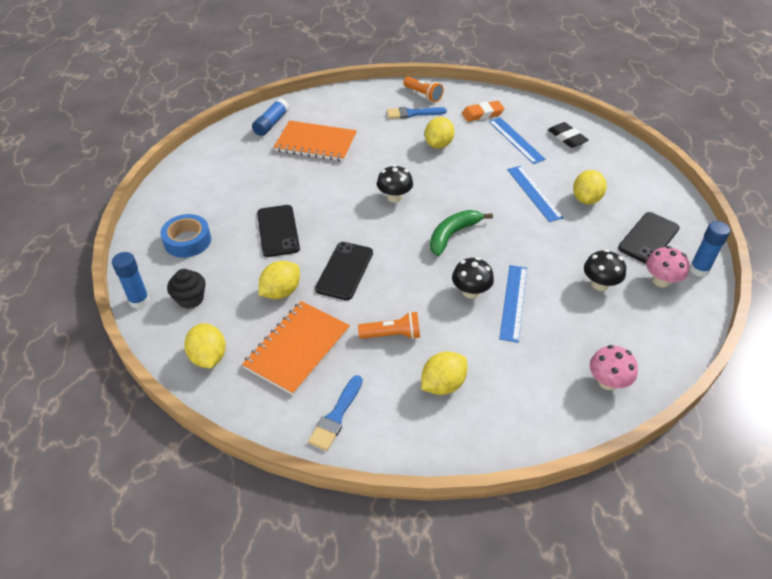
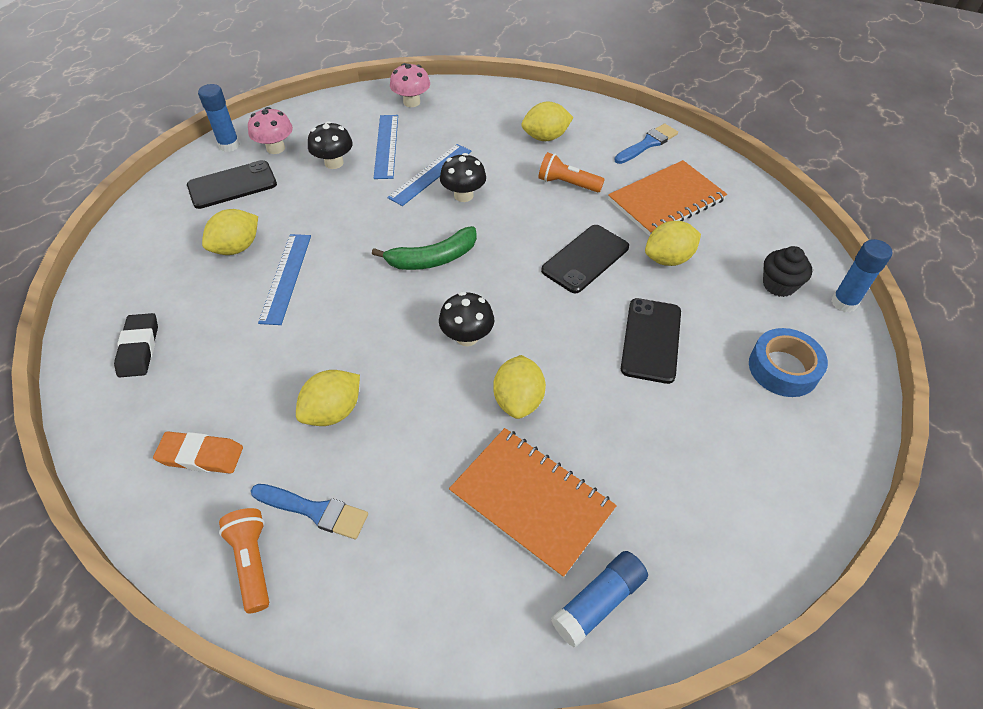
camera: 155 degrees left, 5 degrees up
(209, 357) = (759, 219): yellow lemon -> yellow lemon (518, 400)
(516, 140) = (213, 373): blue ruler -> blue ruler (386, 146)

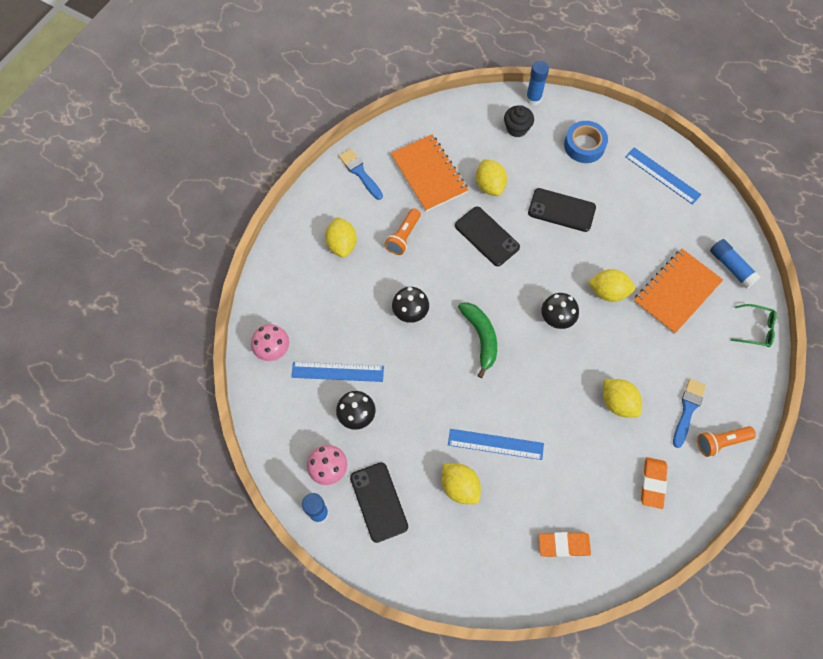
camera: 85 degrees left, 15 degrees up
(139, 348) = (563, 545): black eraser -> orange eraser
(430, 174) = (380, 336): blue ruler -> blue ruler (662, 175)
(470, 644) = (756, 329): none -> green glasses

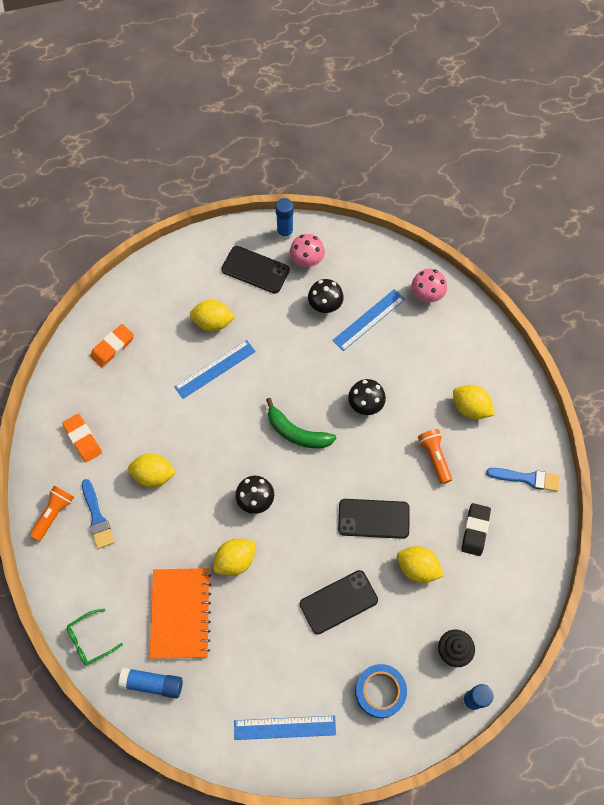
camera: 135 degrees right, 0 degrees up
(429, 174) = (475, 530): orange notebook -> black eraser

